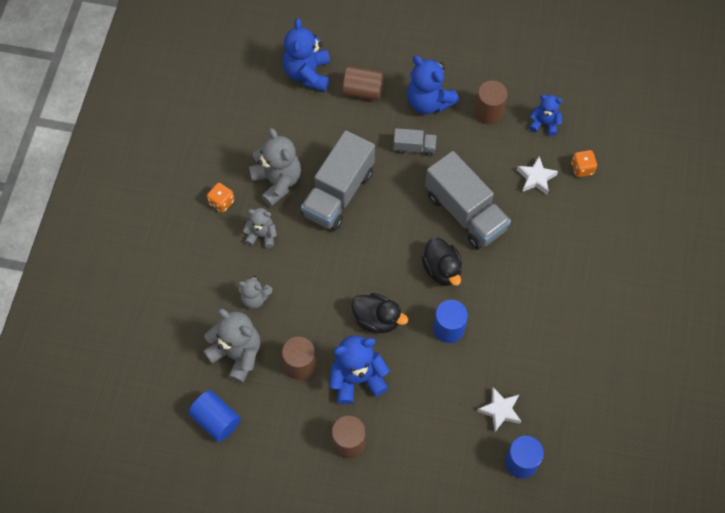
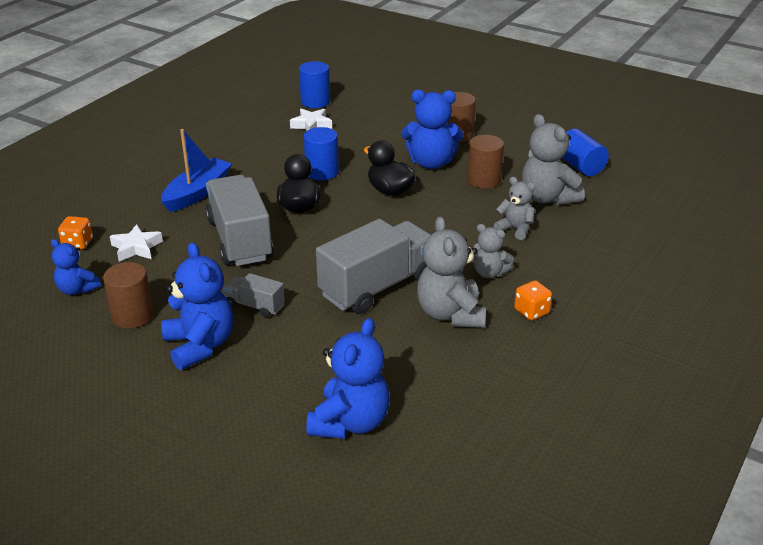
camera: 160 degrees left, 30 degrees down
(363, 90) = (280, 380): brown cylinder -> none
(536, 261) = (197, 193): none -> blue boat

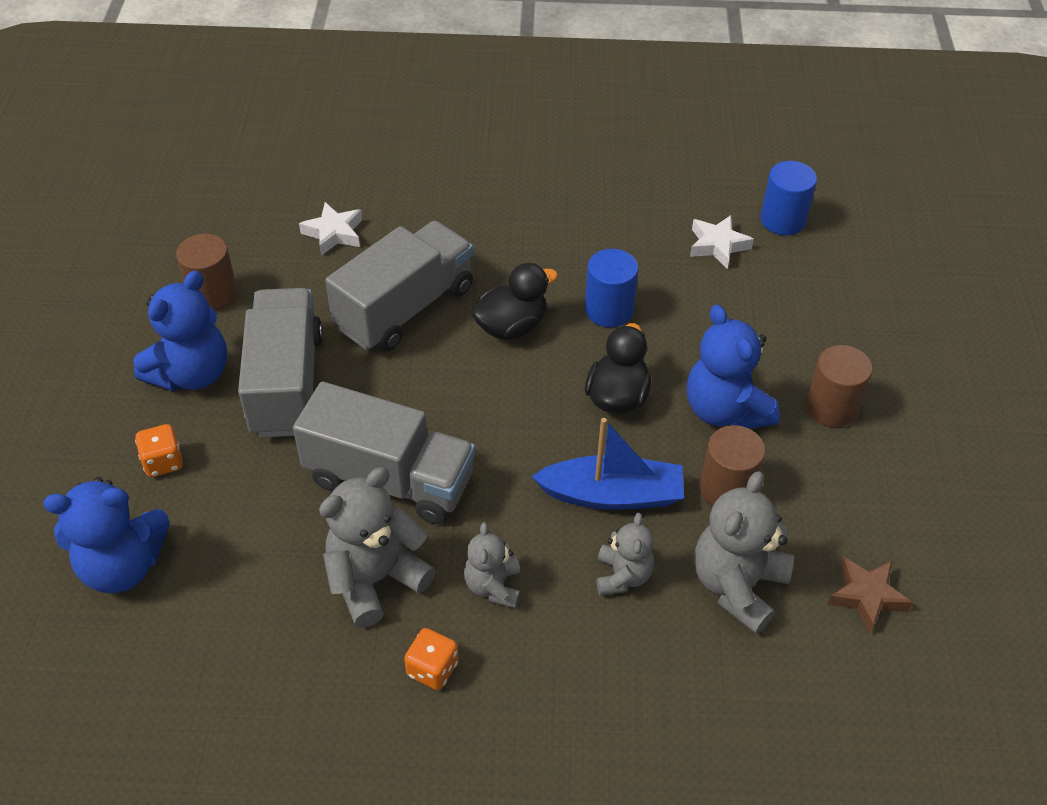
camera: 60 degrees right, 15 degrees up
(77, 289) = (234, 230): blue teddy bear -> none
(78, 243) = (312, 186): orange dice -> orange dice (163, 462)
(197, 193) = (476, 224): blue boat -> blue boat (612, 495)
(255, 305) = (286, 383): grey truck -> grey truck, size x2.09
(580, 166) = (866, 596): blue cylinder -> brown star

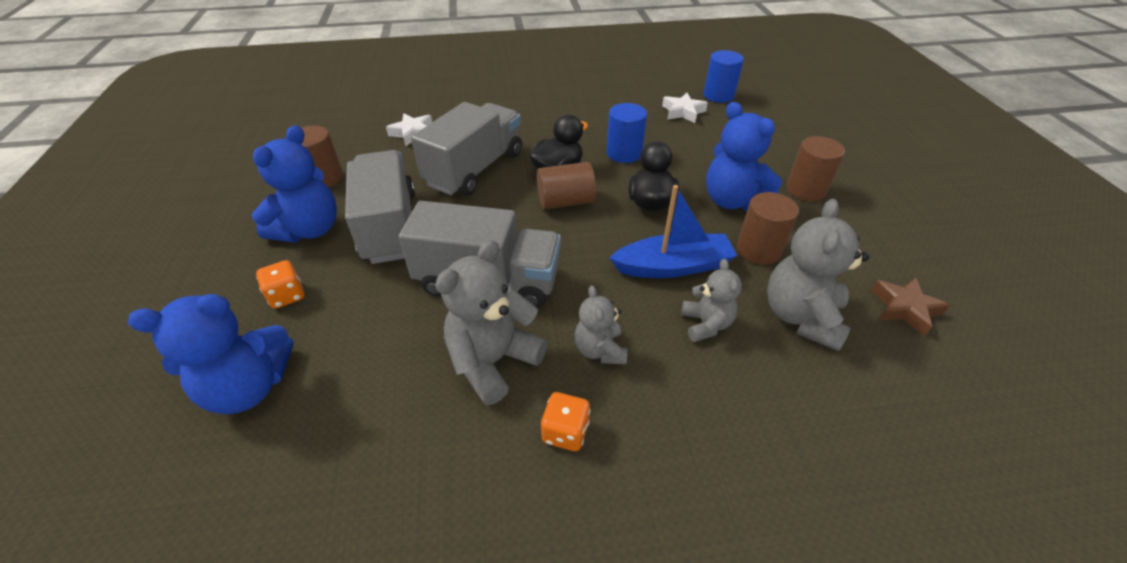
camera: 10 degrees left, 5 degrees down
(509, 379) = (565, 202): none -> brown cylinder

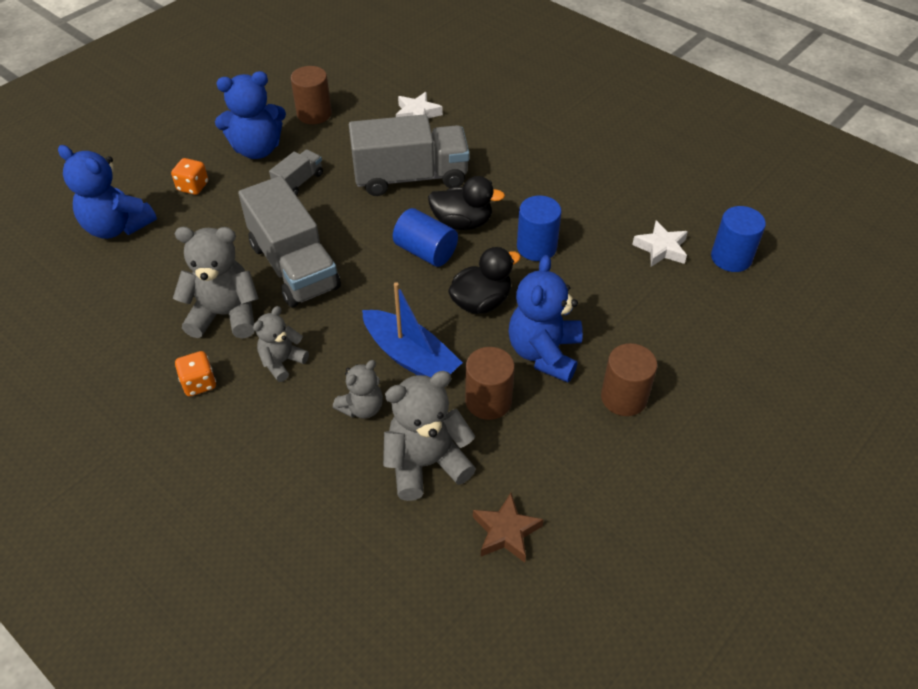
camera: 50 degrees right, 5 degrees up
(390, 226) = (299, 182): grey truck -> grey truck, size x0.48
(565, 202) = (425, 252): brown cylinder -> blue cylinder

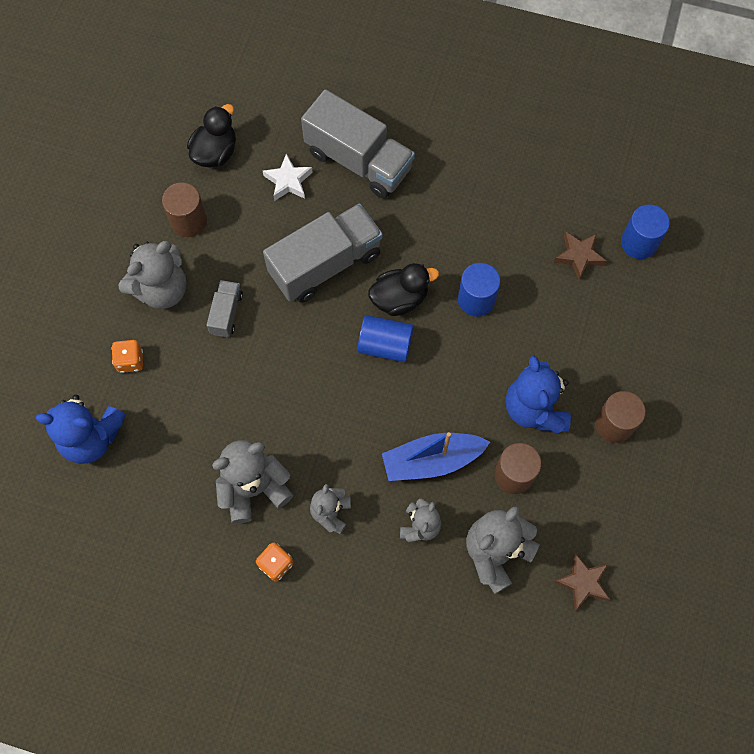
camera: 25 degrees left, 20 degrees up
(257, 149) = (162, 289): blue teddy bear -> grey teddy bear
(294, 266) = (281, 411): grey truck -> grey truck (358, 160)
(411, 357) = (432, 460): blue boat -> blue boat turned 150 degrees clockwise
(481, 302) = (459, 379): black duck -> black duck (215, 152)
(661, 248) = (579, 256): white star -> brown star

